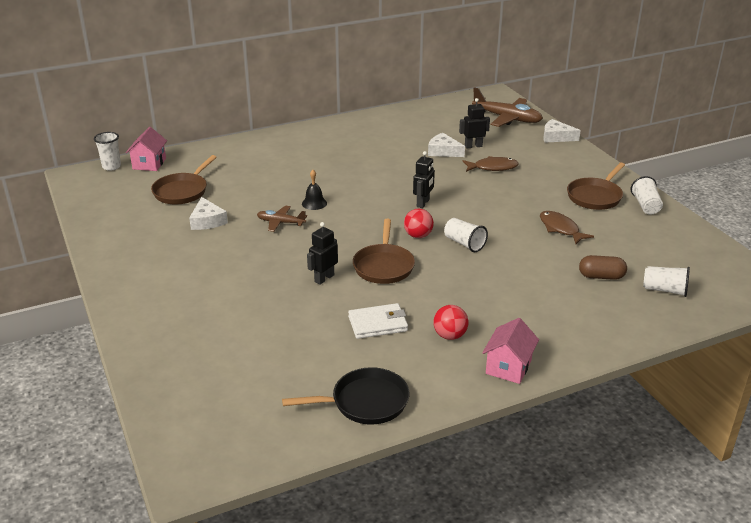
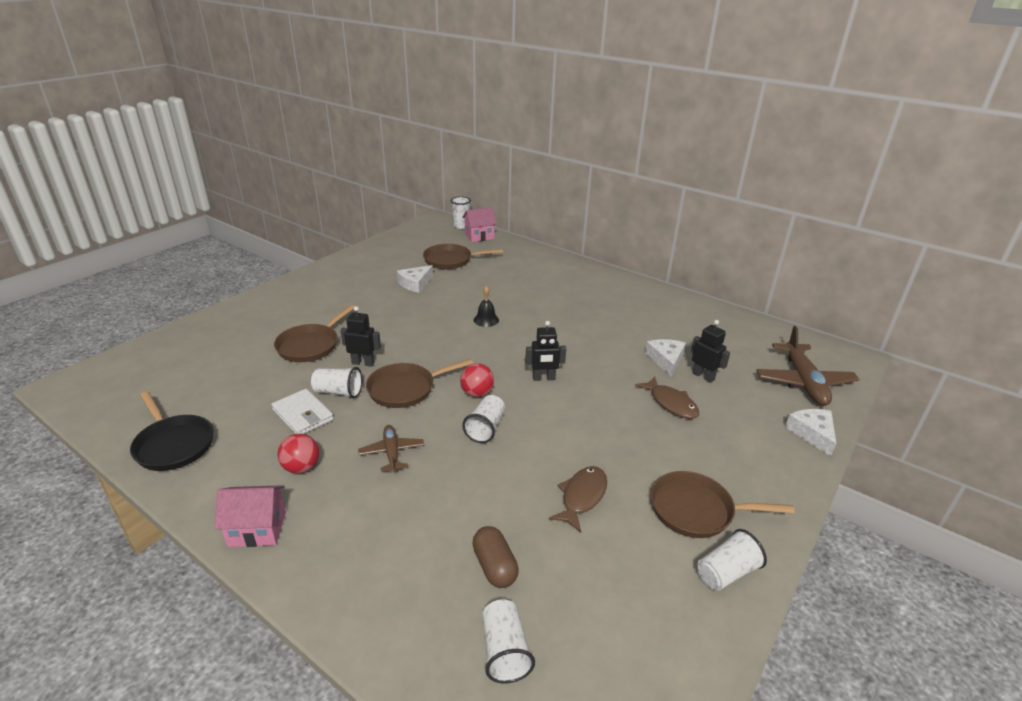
camera: 60 degrees right, 0 degrees up
(264, 301) = (311, 345): none -> brown pan
(281, 223) = (439, 314): brown plane -> brown plane (392, 452)
(359, 299) = (338, 392): none -> white cup

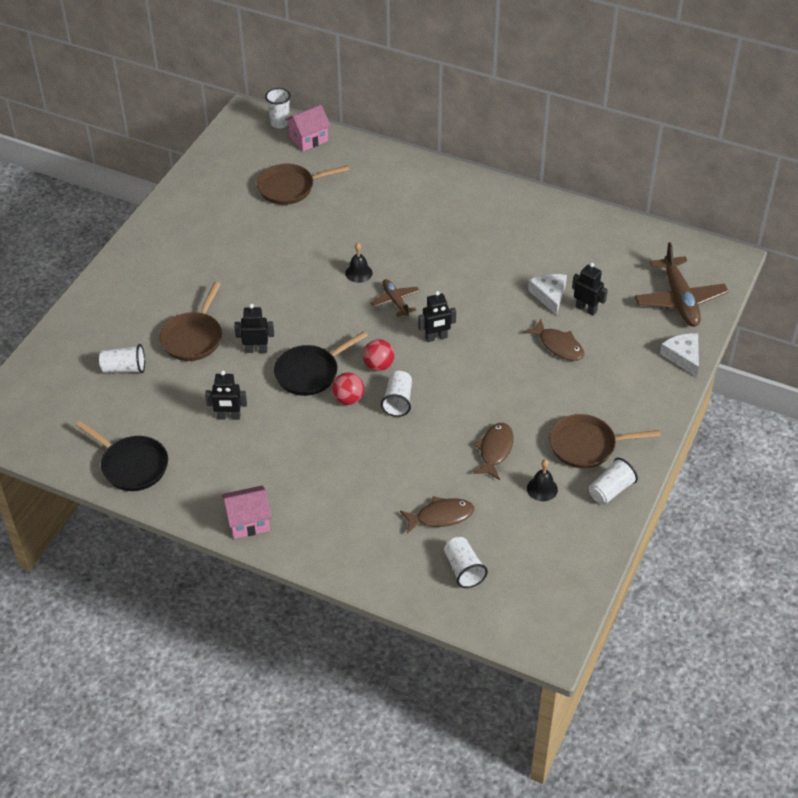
camera: 10 degrees left, 15 degrees up
(301, 467) = (255, 466): red ball -> red ball (348, 399)
(303, 415) = (229, 417): white wallet -> black robot
(338, 392) = (249, 387): white cup -> white cup (124, 368)
(392, 452) = (325, 439): brown plane -> brown plane (395, 301)
(406, 389) = (310, 372): brown pan -> black pan
(415, 283) = (263, 232): white cheese -> none
(494, 566) = (441, 516): brown capsule -> brown fish
(634, 554) = (542, 489): none -> black bell

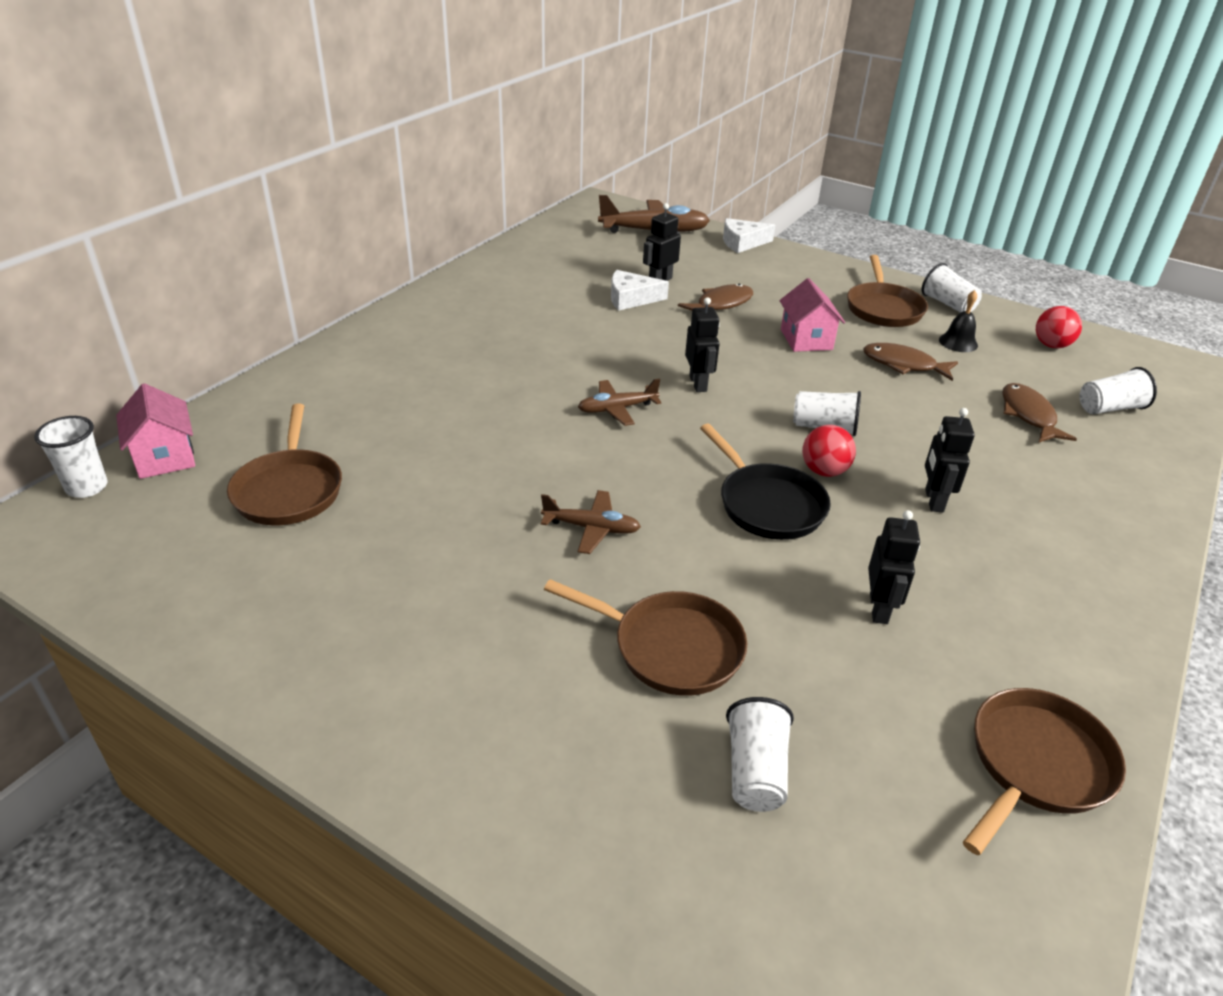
camera: 85 degrees left, 10 degrees down
(131, 465) = (1035, 765): black pan -> brown pan
(248, 522) = (1113, 599): pink house -> pink house (806, 339)
(256, 350) = (710, 562): black robot -> black robot (933, 500)
(277, 302) = (592, 528): none -> brown plane
(358, 273) = (544, 436): black bell -> none
(378, 366) = (753, 437): red ball -> red ball (1051, 345)

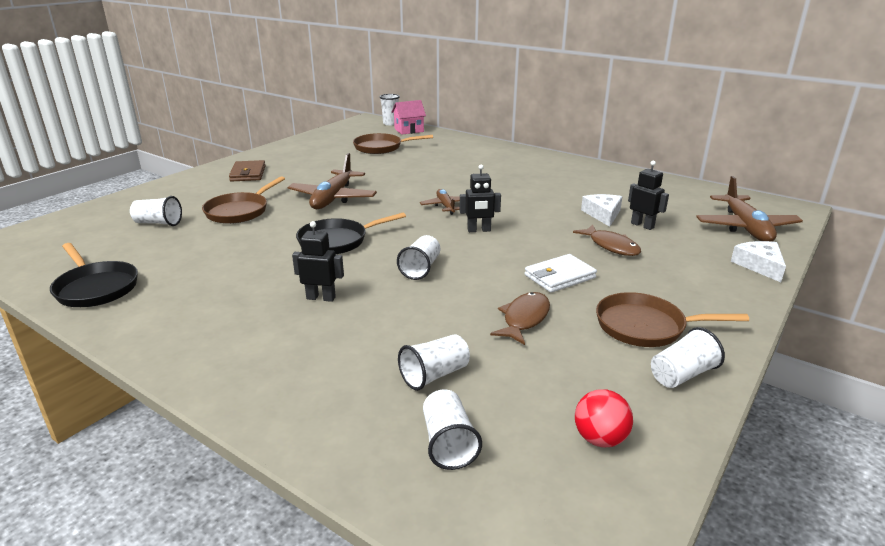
camera: 95 degrees right, 10 degrees down
(439, 687) = (248, 174): none -> brown wallet
(592, 528) = (333, 198): brown plane -> brown plane, size x1.79
(806, 339) = (559, 276): pink house -> white wallet
(824, 471) = (366, 262): red ball -> none
(879, 609) = (231, 263): black robot -> none
(958, 342) = (582, 362): black bell -> none
(1028, 415) = (434, 375): brown fish -> white cup
(1035, 765) = (95, 288): brown pan -> black pan

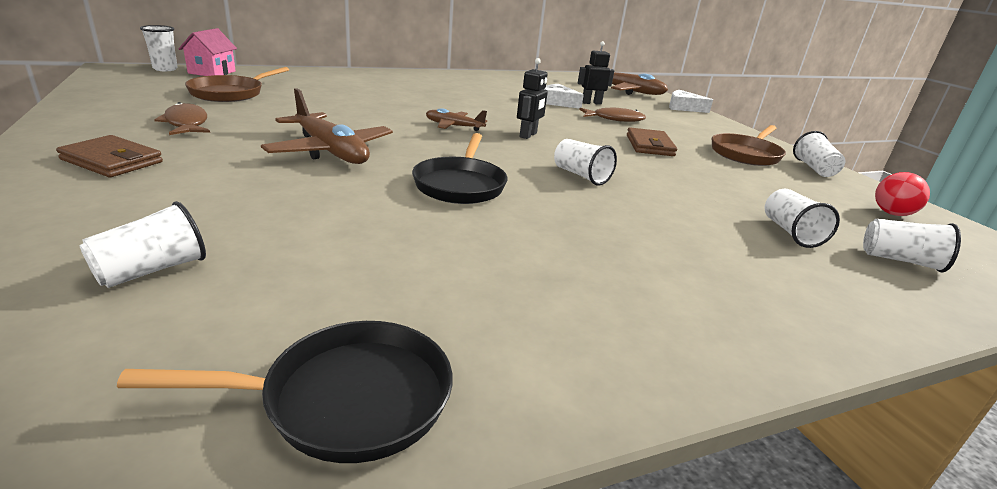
camera: 60 degrees left, 0 degrees up
(240, 211) = (251, 203): brown pan -> none
(321, 298) = (598, 232): black robot -> none
(524, 319) = (711, 176): brown fish -> brown fish (186, 123)
(559, 276) = (649, 145): white wallet -> brown wallet

